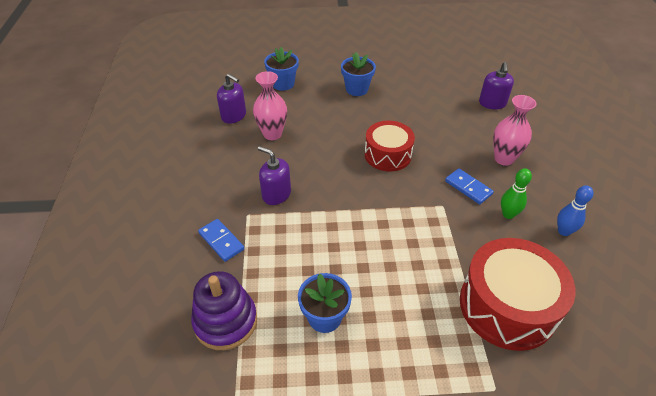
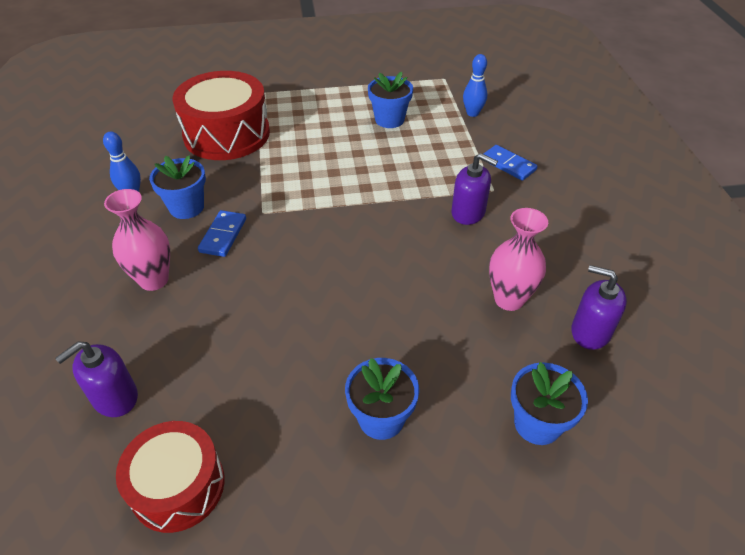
camera: 175 degrees right, 0 degrees up
(225, 321) = (472, 113): purple stacking toy -> blue bowling pin
(387, 155) = (326, 275): red drum -> red drum (178, 486)
(468, 187) = (223, 235): blue domino -> blue domino turned 60 degrees clockwise
(492, 103) = (115, 397): purple soap dispenser -> purple soap dispenser turned 135 degrees counterclockwise
(508, 214) = (186, 207): green bowling pin -> blue flower pot

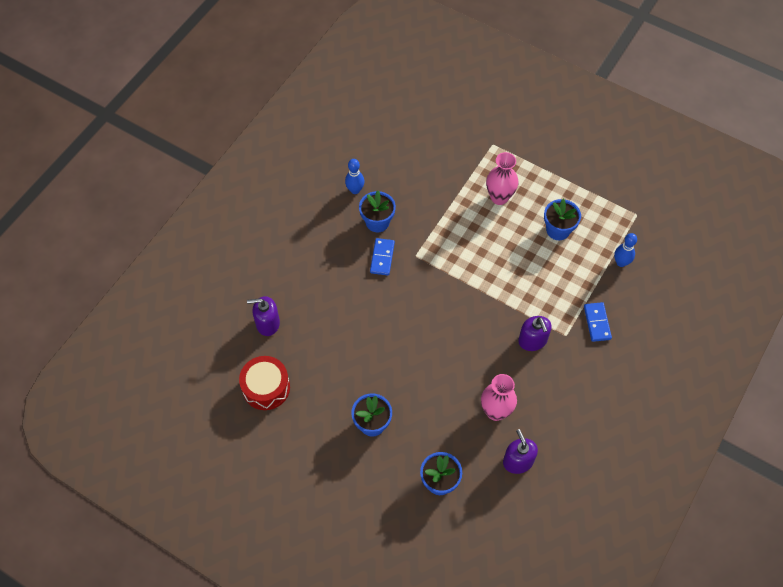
camera: 40 degrees right, 15 degrees up
(154, 280) = (327, 264): pink vase -> pink vase (499, 197)
(223, 235) = (382, 257): blue domino -> blue domino turned 45 degrees counterclockwise
(227, 134) = (443, 173): red drum -> none

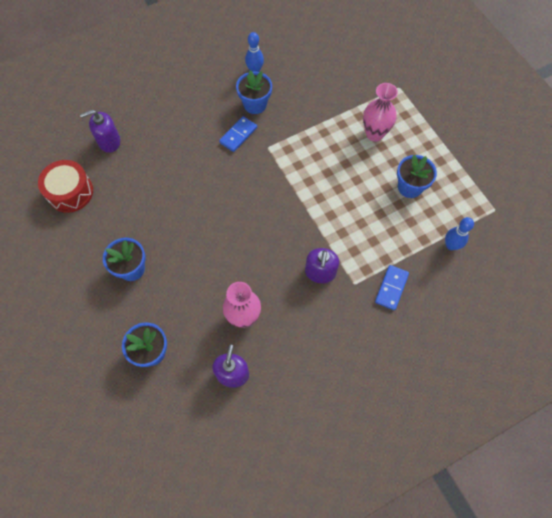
camera: 30 degrees right, 5 degrees up
(267, 323) = (109, 141): purple soap dispenser -> purple soap dispenser turned 45 degrees counterclockwise

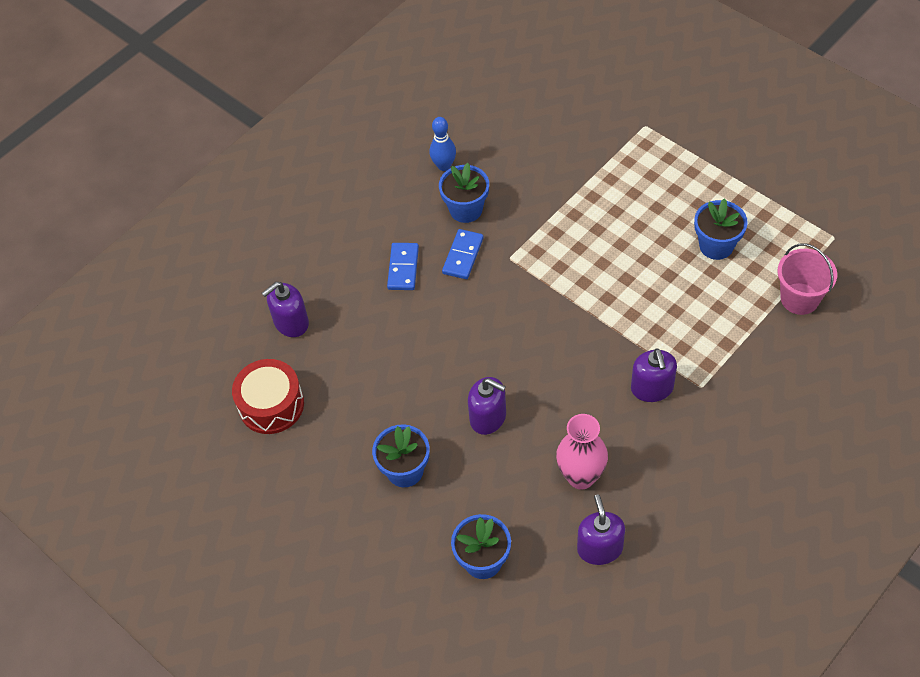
camera: 15 degrees left, 10 degrees down
(202, 252) = (488, 417): none -> purple soap dispenser
(374, 134) = (641, 195): pink vase -> none
(391, 288) = (750, 375): blue domino -> blue domino (403, 268)
(451, 245) = (799, 298): blue bowling pin -> pink bucket

